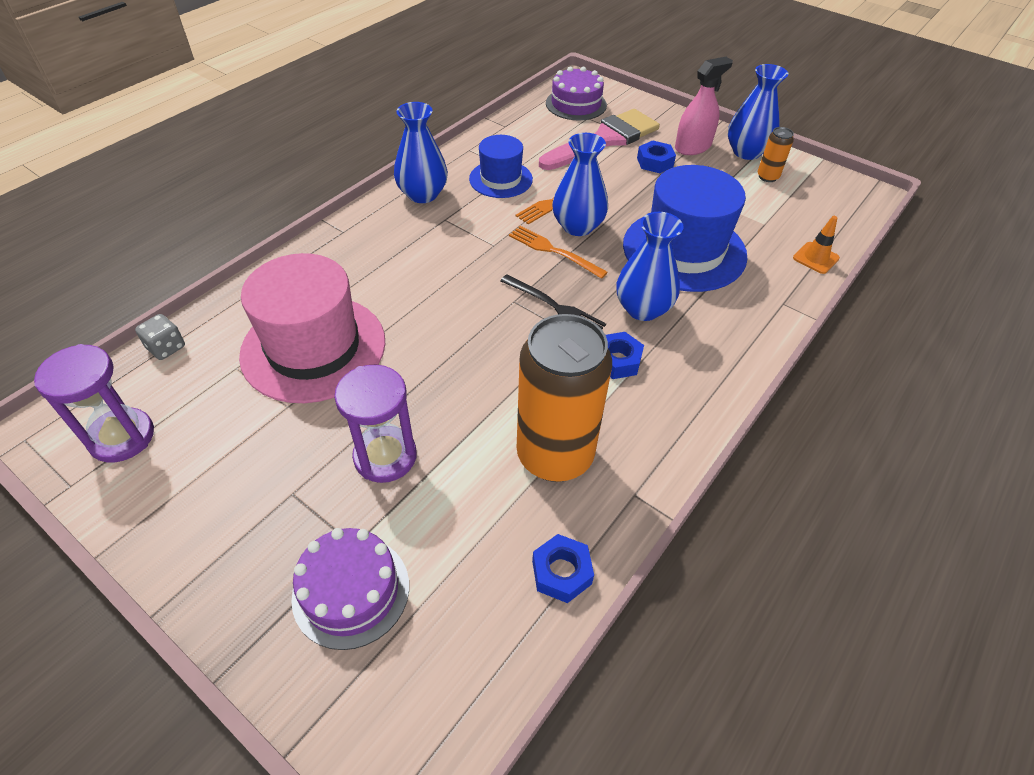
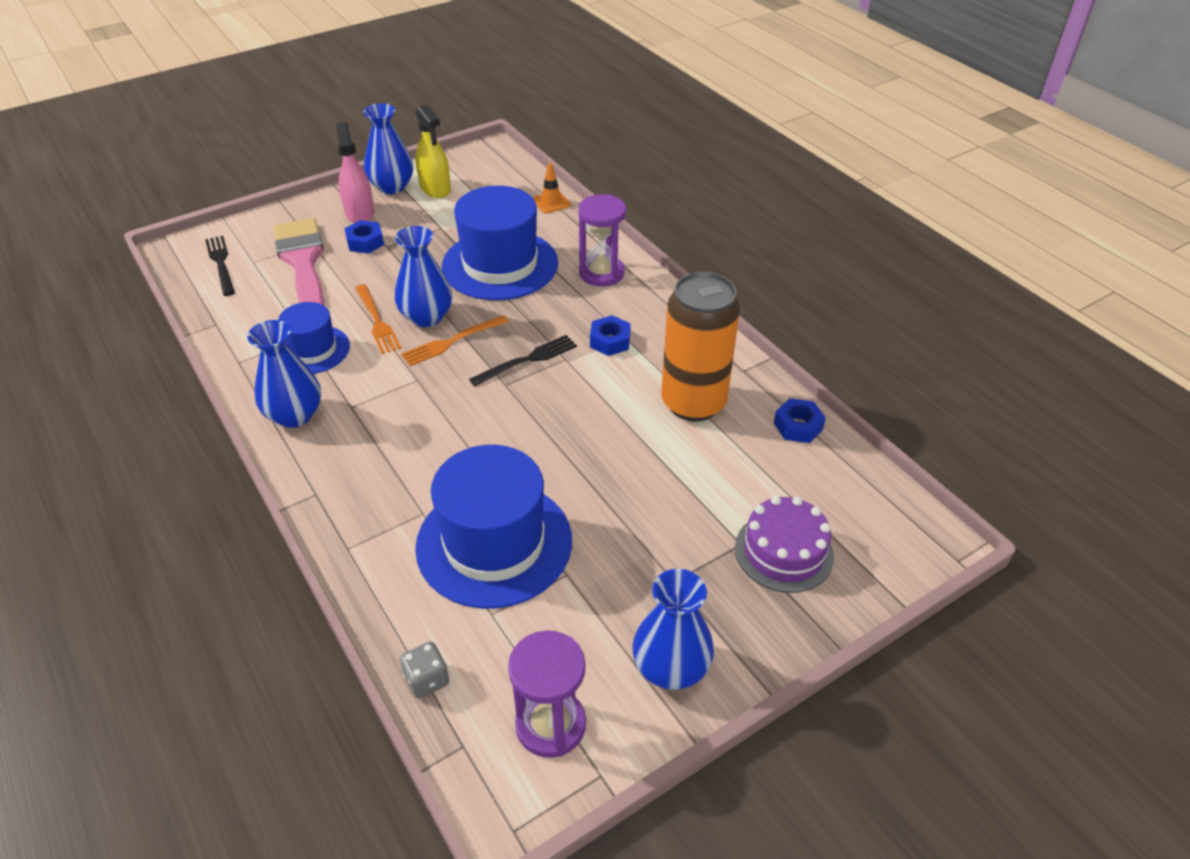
camera: 70 degrees left, 5 degrees down
(313, 348) = (494, 543): pink hat -> blue hat
(385, 456) = (656, 508): purple hourglass -> purple hourglass (601, 273)
(576, 104) = (220, 263): purple cake -> black fork
(643, 309) = (558, 309): blue vase -> blue vase (670, 668)
(767, 177) = (435, 188): orange can -> yellow spray bottle

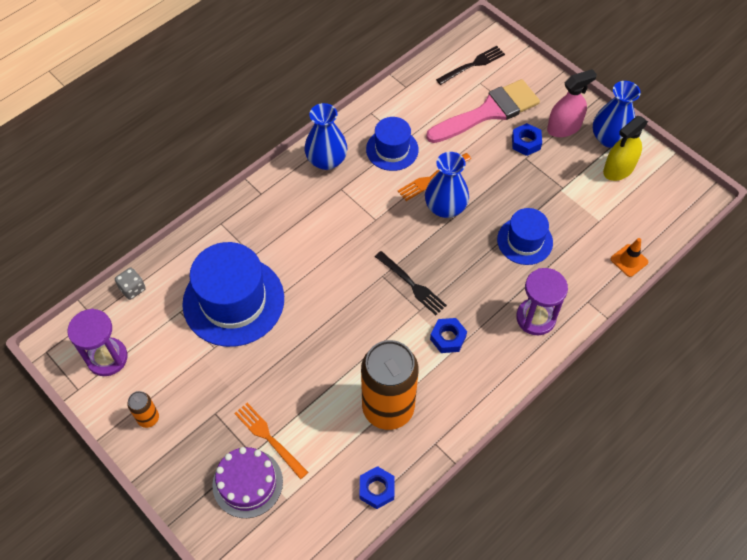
camera: 80 degrees right, 15 degrees up
(451, 342) = (420, 230): orange fork -> orange fork (268, 438)
(500, 264) = (525, 241): blue hat -> blue hat, size x0.57
(670, 668) = (148, 418): blue vase -> orange can

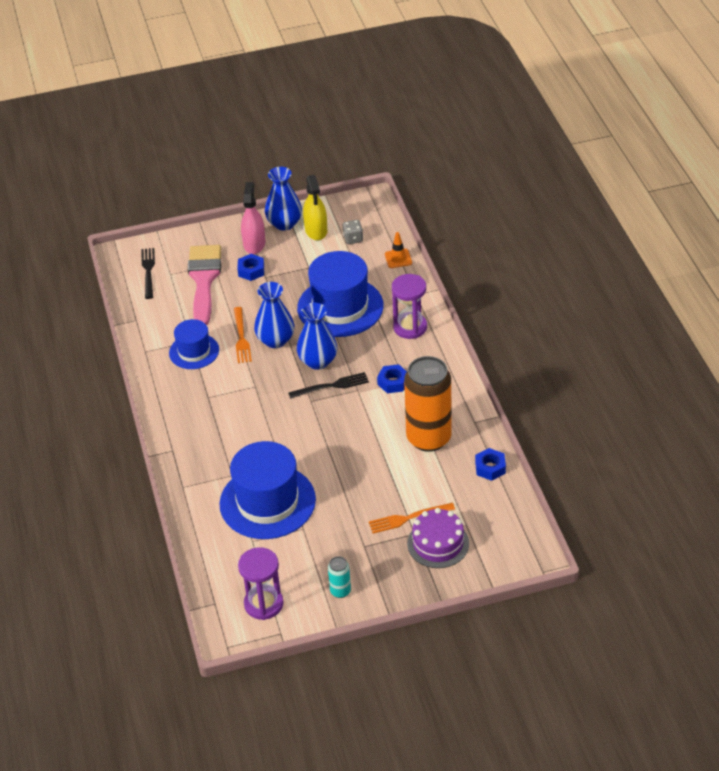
camera: 60 degrees left, 15 degrees down
(132, 289) = (206, 567): grey dice -> grey dice (353, 239)
(148, 418) = (340, 591): orange can -> turquoise can
(326, 160) = (172, 396): blue vase -> blue vase (318, 361)
(525, 241) = (340, 307): blue hat -> blue hat, size x1.76

